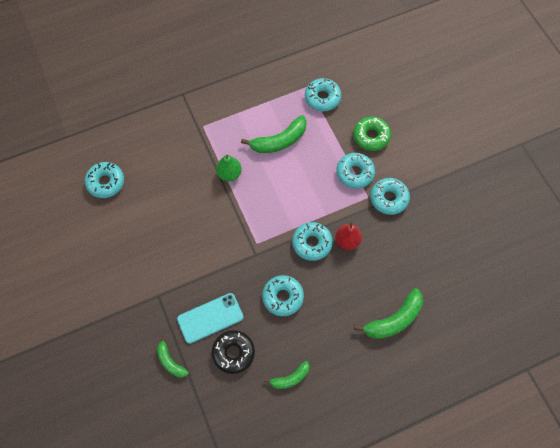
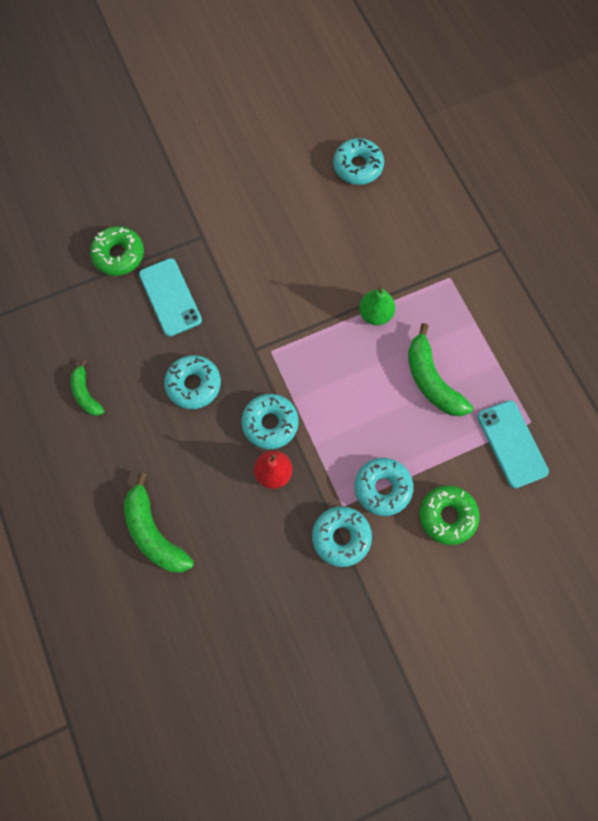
camera: 90 degrees right, 5 degrees up
(170, 361) = (119, 255): green banana -> green donut
(233, 353) = (124, 325): black donut -> none
(322, 98) = (511, 444): turquoise donut -> turquoise phone

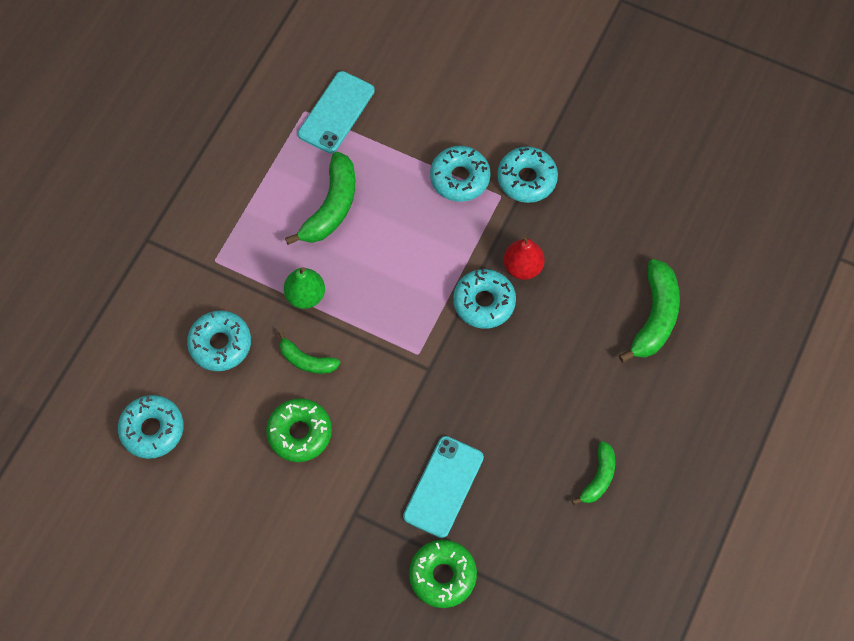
camera: 130 degrees left, 5 degrees down
(193, 385) = (507, 393): turquoise donut -> turquoise donut (220, 344)
(327, 281) = (306, 360): none -> green banana
(447, 516) = (439, 118): green donut -> green donut (300, 433)

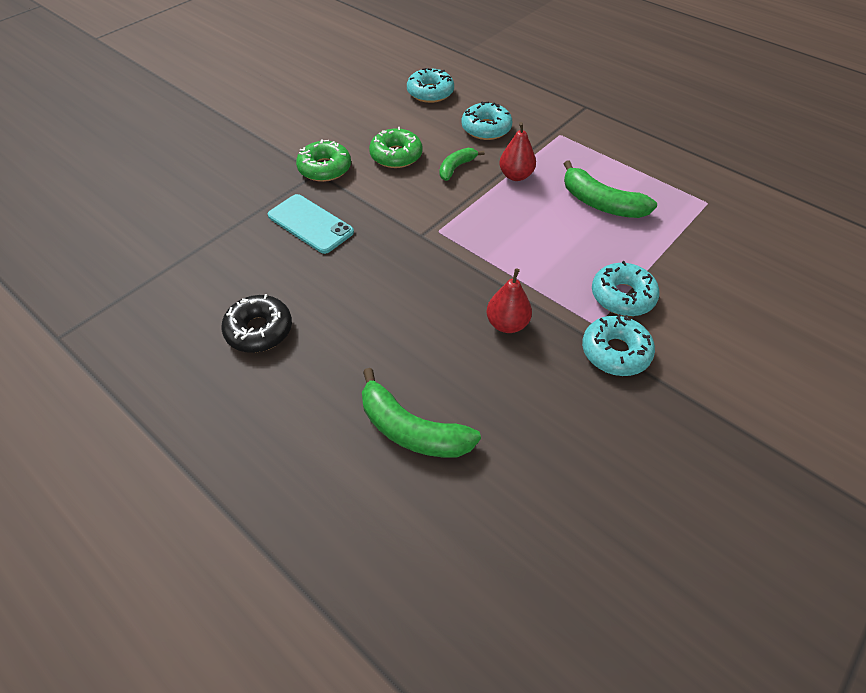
camera: 105 degrees right, 15 degrees down
(305, 295) = (515, 176): green pear -> red pear
(336, 112) = (706, 222): turquoise phone -> none
(442, 575) = (238, 209): green donut -> green donut (325, 168)
(484, 302) = (475, 285): turquoise donut -> none
(598, 477) = (259, 330): green banana -> black donut

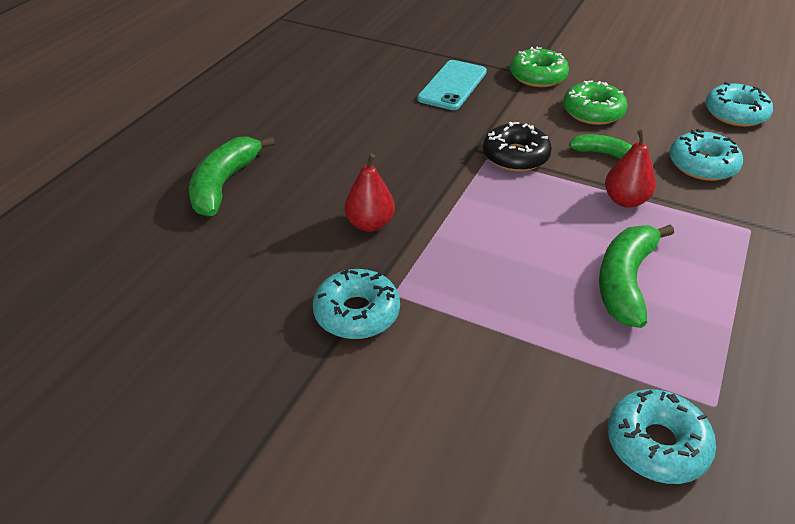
camera: 75 degrees right, 10 degrees down
(259, 330) = (312, 90): black donut -> black donut (515, 156)
(622, 296) = (453, 314): turquoise donut -> turquoise donut (656, 444)

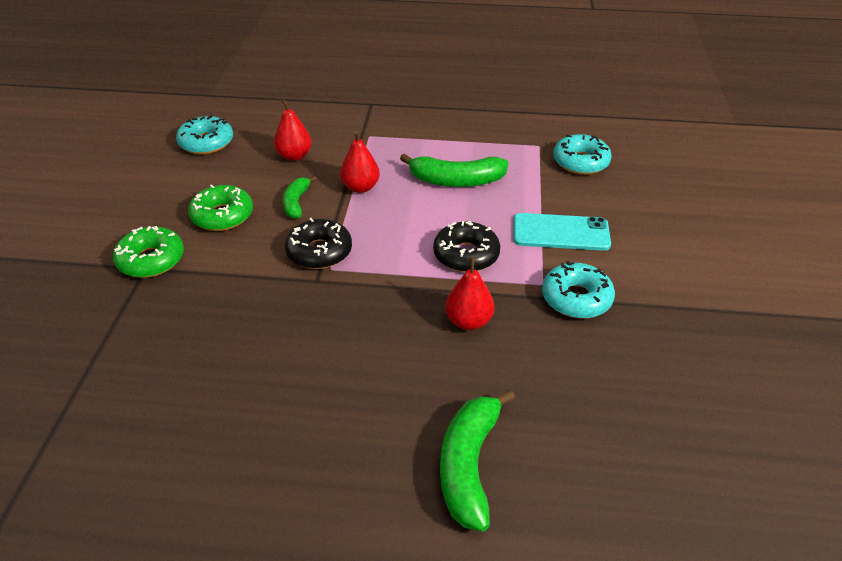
camera: 110 degrees left, 0 degrees up
(224, 184) = (469, 465): green banana -> green banana turned 105 degrees clockwise
(452, 85) = (184, 323): turquoise phone -> turquoise phone (560, 232)
(470, 249) = (466, 255): none -> black donut
(702, 165) = (294, 156): turquoise donut -> red pear

